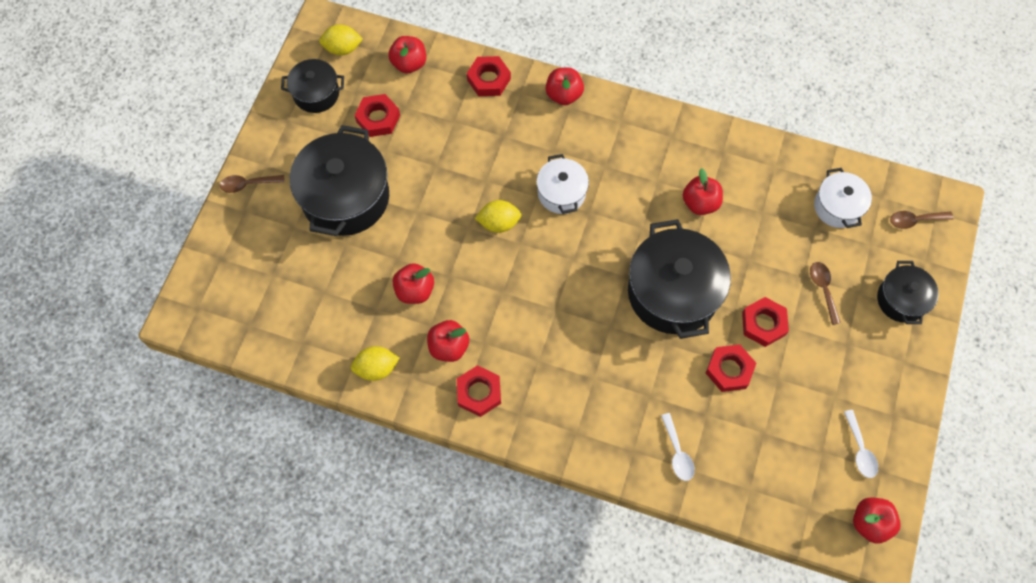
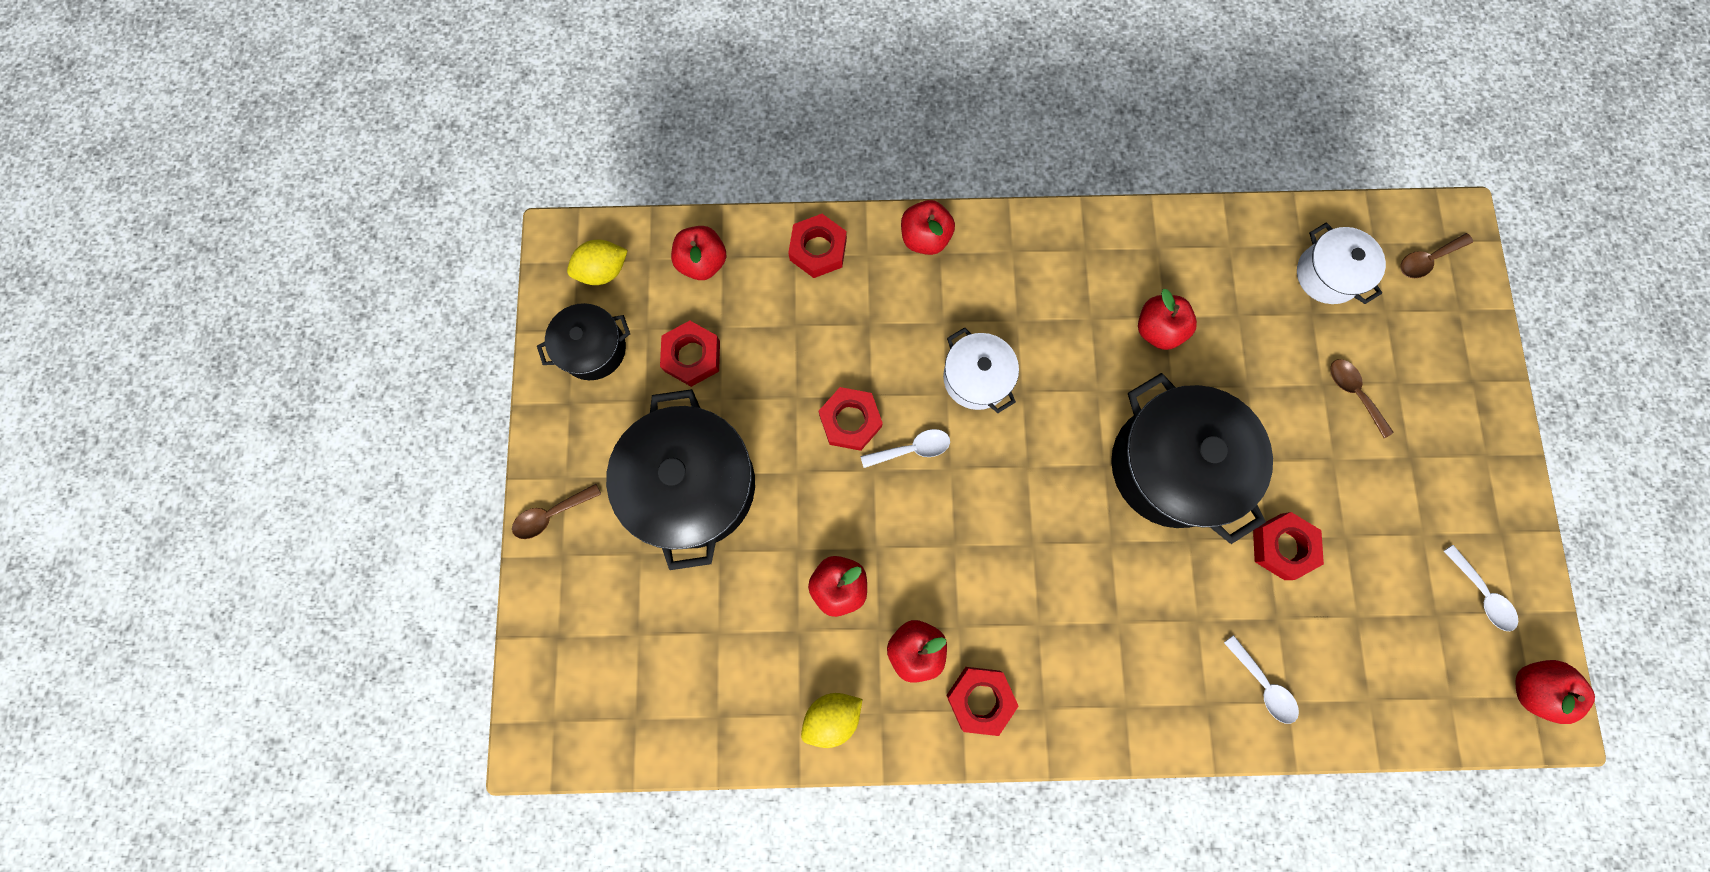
camera: 20 degrees left, 10 degrees up
(499, 223) = (911, 449): yellow lemon -> white spoon
(763, 324) = (1299, 467): red nut -> red nut (850, 421)
(901, 300) = (1452, 373): black pot -> none

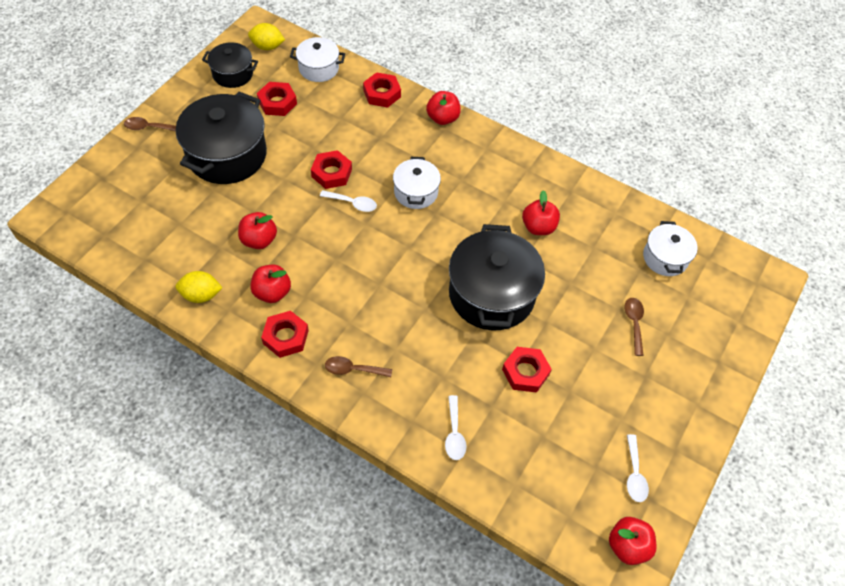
camera: 30 degrees right, 20 degrees down
(703, 262) = (318, 68): red apple -> white pot
(1427, 259) = (736, 285): brown spoon -> brown spoon (353, 369)

